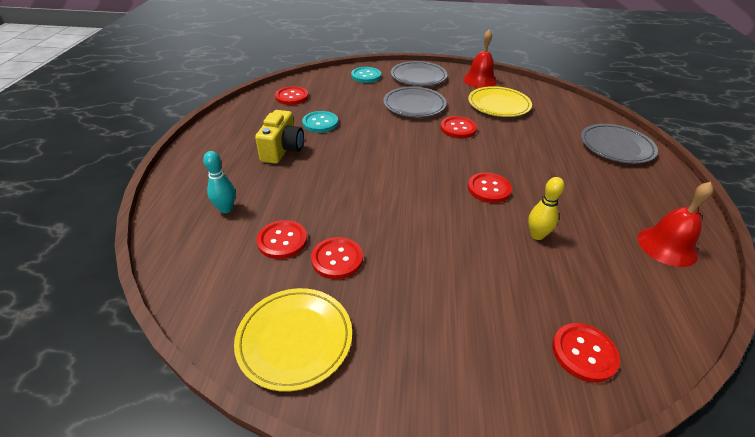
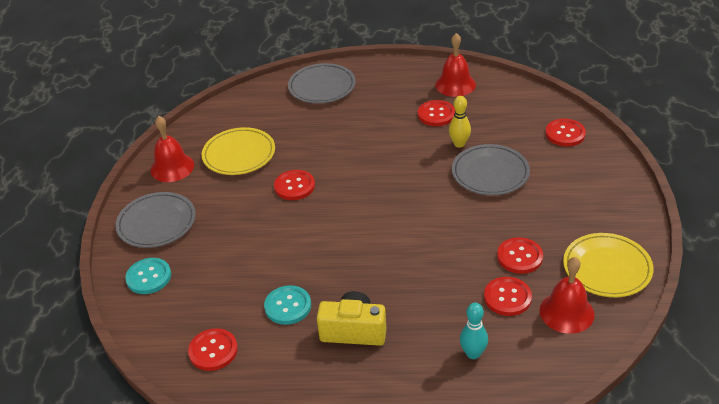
camera: 90 degrees left, 0 degrees up
(243, 284) = (566, 312): none -> red bell
(414, 105) = (239, 223): grey plate -> grey plate (490, 173)
(489, 189) = (402, 167): red button -> red button (436, 114)

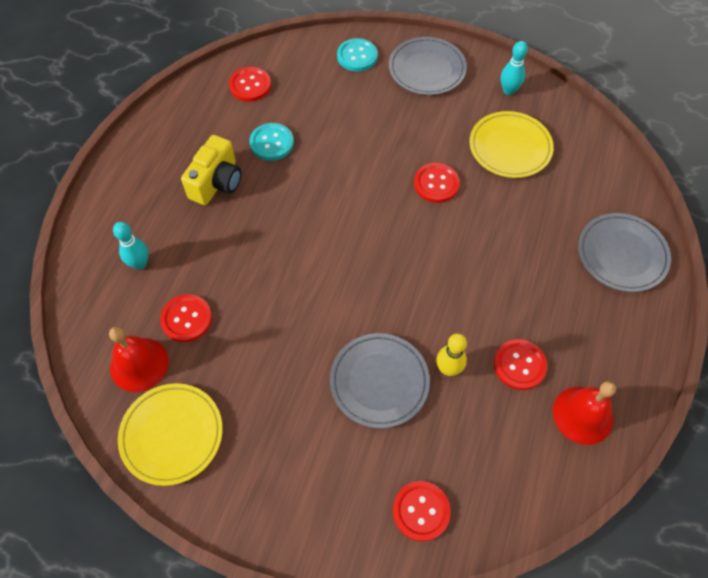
camera: 105 degrees right, 20 degrees up
(172, 167) = (508, 90): red bell -> turquoise bowling pin
(519, 257) = (233, 354): red button -> none

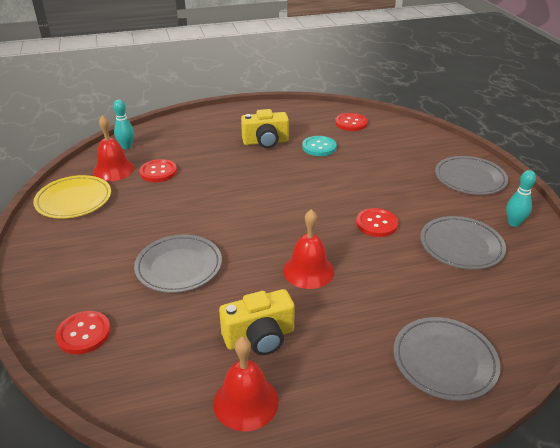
camera: 55 degrees right, 25 degrees down
(140, 263) = (181, 142): turquoise bowling pin -> turquoise bowling pin (126, 146)
(357, 56) = (434, 148): turquoise button -> none
(448, 369) = (219, 297): yellow bowling pin -> none
(462, 278) = (308, 271): none -> red bell
(510, 147) = (461, 246): yellow plate -> grey plate
(519, 365) = (259, 337): red button -> yellow camera

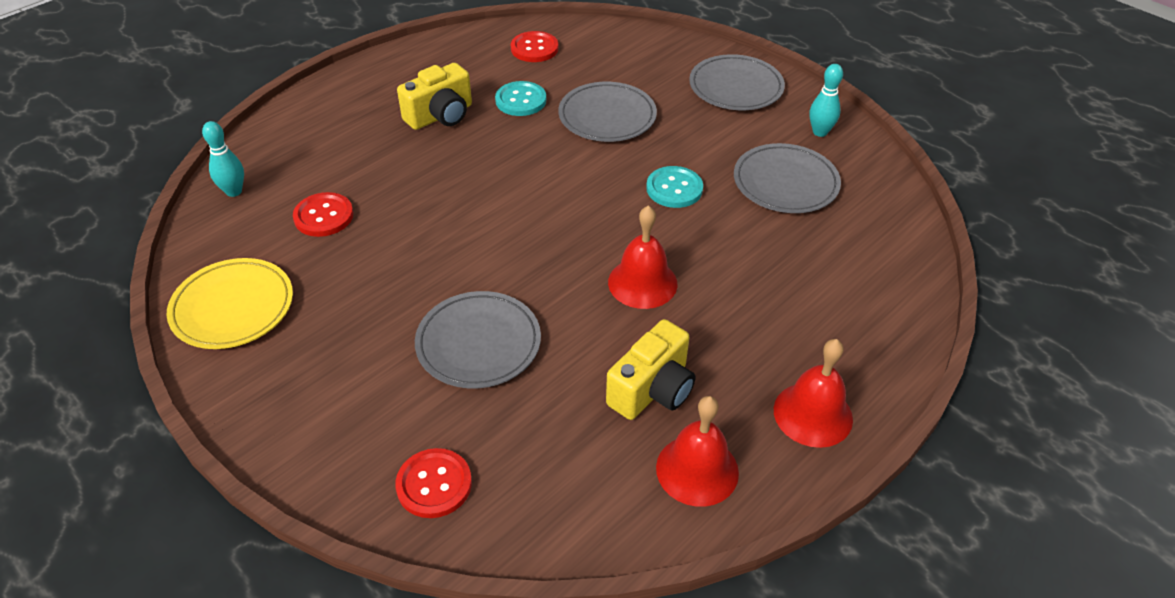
camera: 30 degrees left, 10 degrees up
(113, 170) = (249, 237): red bell -> red bell (813, 414)
(376, 224) = (674, 189): red button -> turquoise button
(444, 361) = (858, 328): grey plate -> grey plate (607, 116)

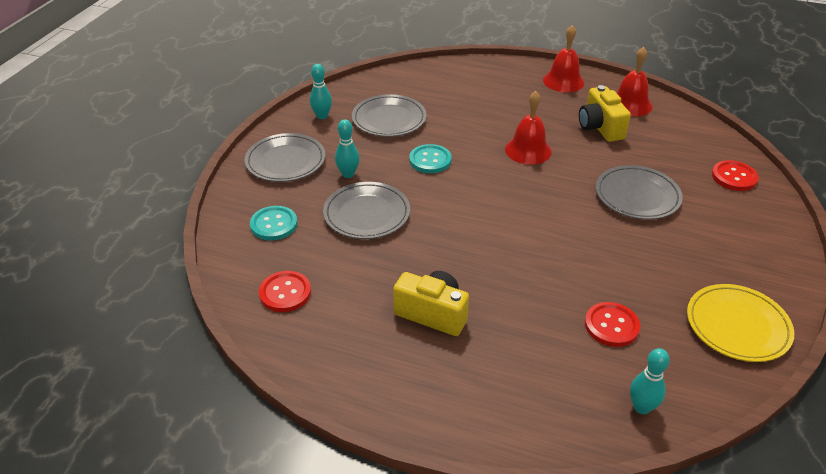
camera: 115 degrees left, 5 degrees down
(521, 100) = (376, 270): turquoise button -> turquoise button (274, 224)
(652, 390) = (600, 127): yellow camera -> yellow camera turned 120 degrees counterclockwise
(685, 122) = (348, 174): none -> turquoise bowling pin

